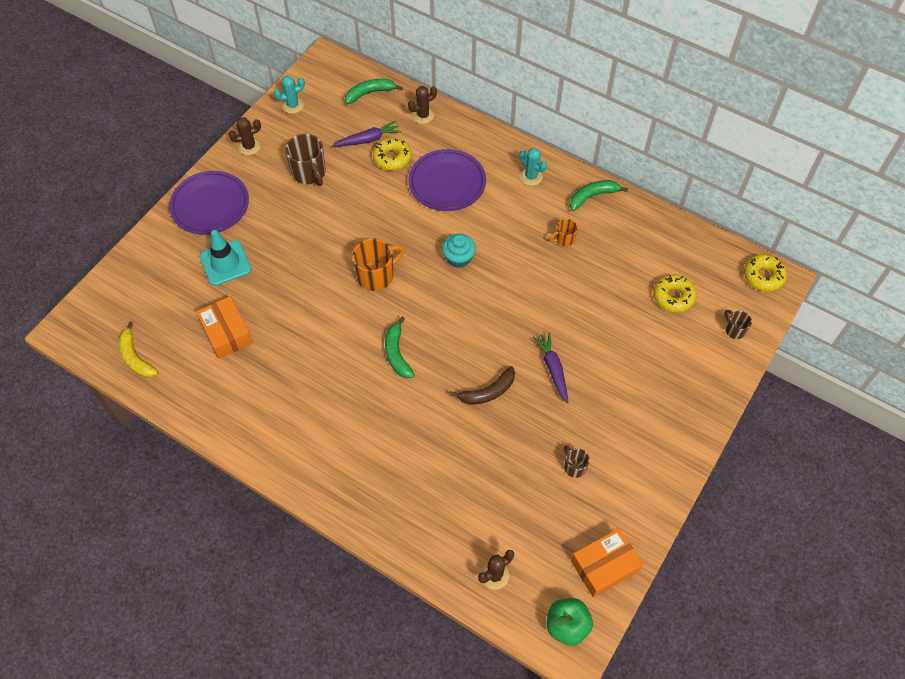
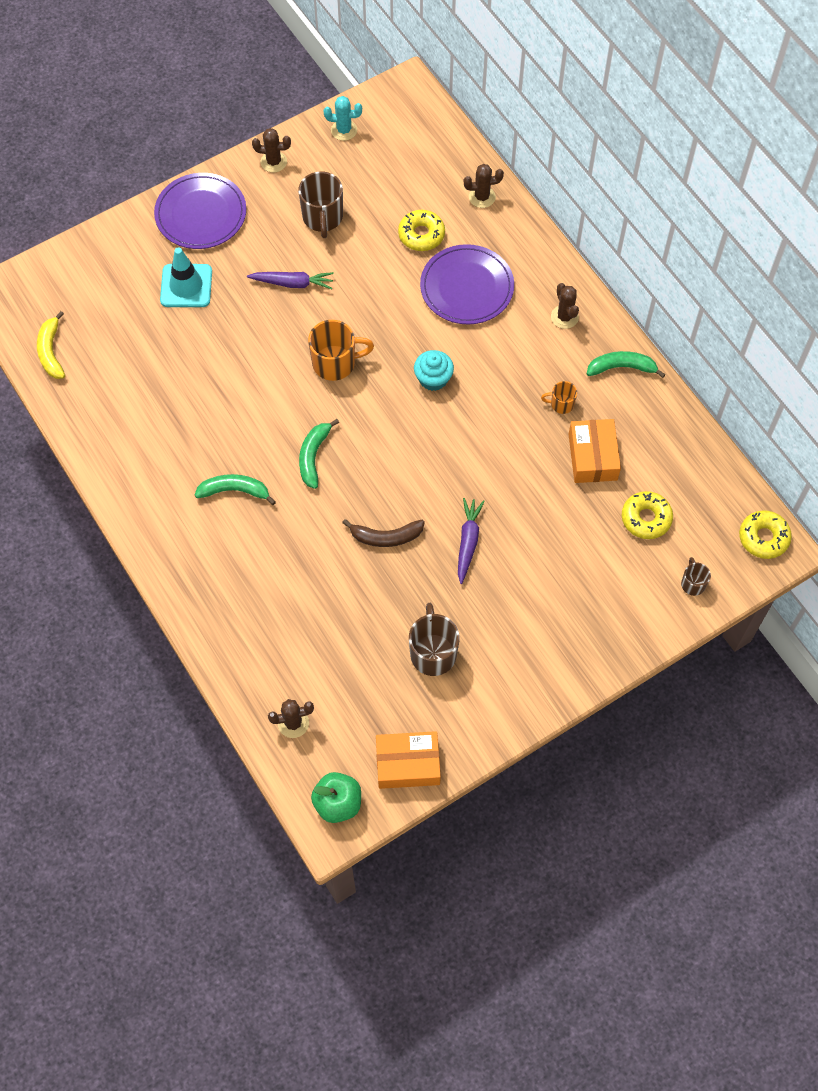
camera: 25 degrees right, 5 degrees up
(227, 333) = (152, 362): orange box -> orange box (592, 457)
(368, 139) = (406, 203): purple carrot -> purple carrot (293, 283)
(370, 93) = (436, 147): green banana -> green banana (234, 491)
(531, 177) = (564, 317): turquoise cactus -> brown cactus
(574, 467) = (433, 652): brown mug -> brown mug, size x1.86

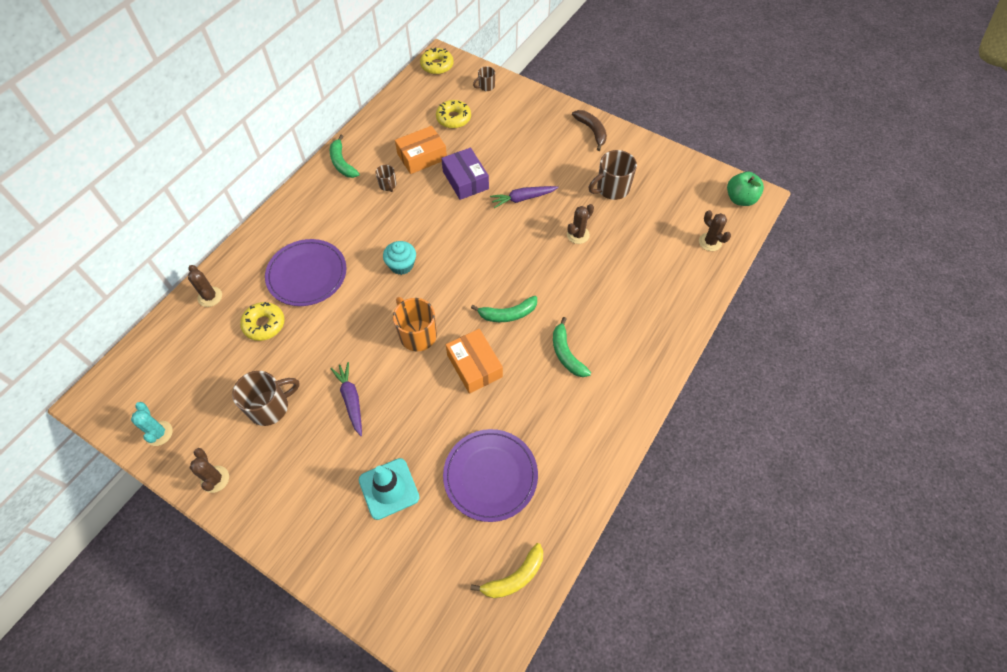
camera: 115 degrees left, 5 degrees down
(201, 214) = (300, 517): purple plate -> purple plate (490, 476)
(386, 537) = (546, 244): brown banana -> brown banana (592, 131)
(408, 764) = (690, 175): orange box -> orange box (474, 366)
(529, 490) = (465, 180): none -> purple box
(561, 404) = (388, 185): orange mug -> brown mug
(564, 317) = (311, 207): brown cactus -> brown cactus (578, 235)

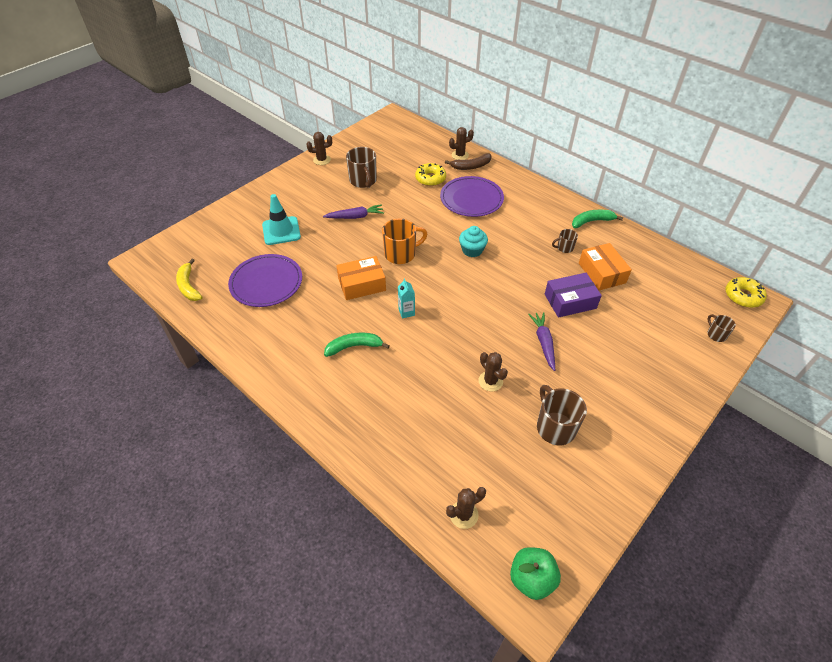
camera: 100 degrees right, 10 degrees down
(159, 433) = (361, 139): turquoise cactus -> none
(453, 118) = (659, 301): yellow donut -> none
(508, 314) = (406, 312): green banana -> turquoise carton
(592, 131) = (651, 426): brown banana -> brown banana (471, 166)

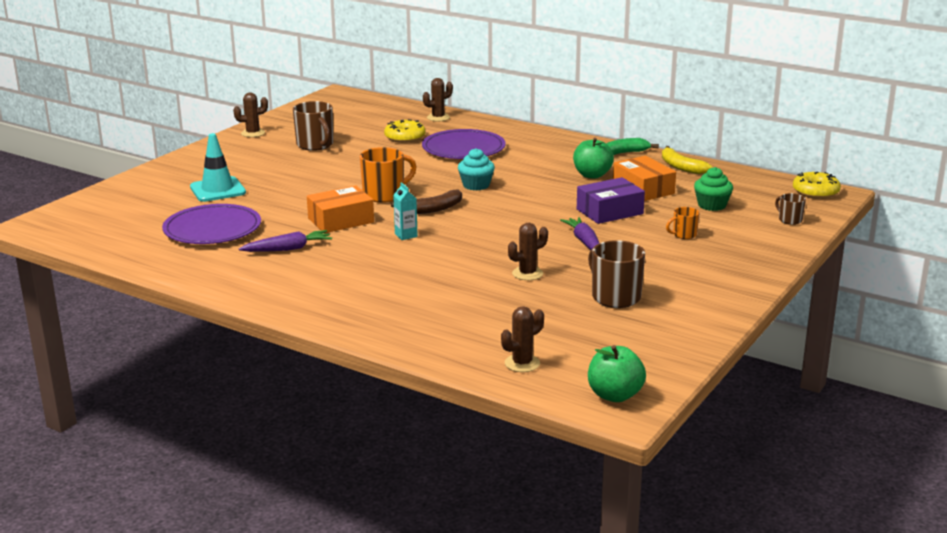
camera: 10 degrees left, 25 degrees down
(189, 286) = (106, 240): yellow banana -> yellow banana (681, 167)
(354, 346) = (346, 265): green banana -> none
(355, 217) = (314, 172): purple carrot -> purple carrot (288, 249)
(471, 166) = (455, 125): brown banana -> brown banana (433, 209)
(490, 381) = (527, 274): brown cactus -> brown cactus turned 75 degrees counterclockwise
(564, 248) = (592, 175): brown mug -> green apple
(625, 343) = (683, 235): none -> orange mug
(654, 304) = (712, 205): none -> green cupcake

